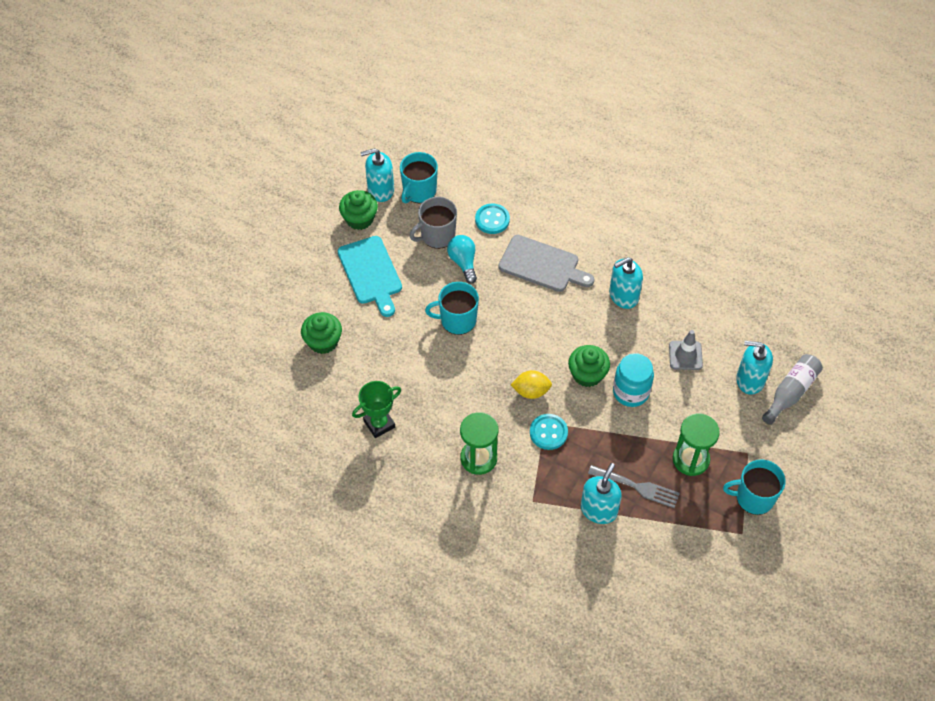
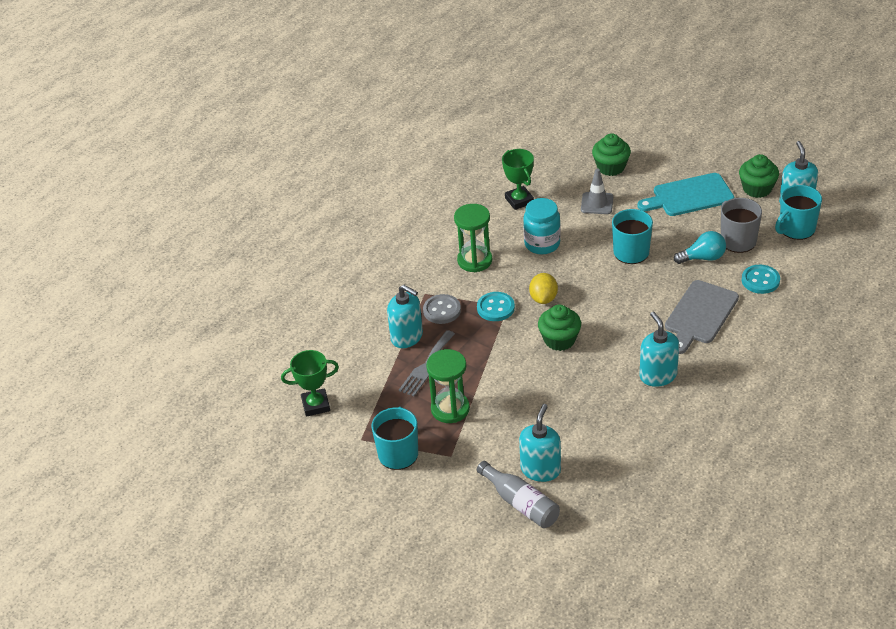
camera: 100 degrees right, 15 degrees down
(419, 191) = (796, 229): turquoise mug -> turquoise mug turned 75 degrees counterclockwise
(557, 481) = (442, 310): none -> grey button
(631, 392) = (535, 371): turquoise jar -> turquoise jar (542, 244)
(685, 355) = (577, 418): grey traffic cone -> grey traffic cone (597, 203)
(705, 583) = (316, 405): none -> green trophy

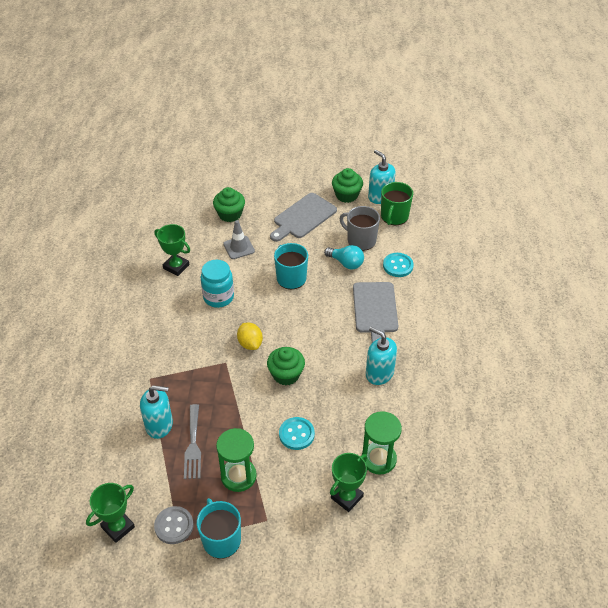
camera: 35 degrees left, 5 degrees up
(442, 310) = (174, 388): grey button -> grey button (174, 526)
(474, 260) = (173, 332): green hourglass -> green hourglass (378, 459)
(495, 308) = (217, 367): turquoise button -> turquoise button (296, 434)
(521, 503) = (352, 536): grey bottle -> none
(540, 469) = (347, 497): turquoise soap dispenser -> green trophy
(689, 196) = (303, 217): turquoise cutting board -> grey cutting board
(703, 258) = (346, 263): turquoise light bulb -> turquoise light bulb turned 75 degrees clockwise
(796, 229) = (394, 216): turquoise mug -> green mug

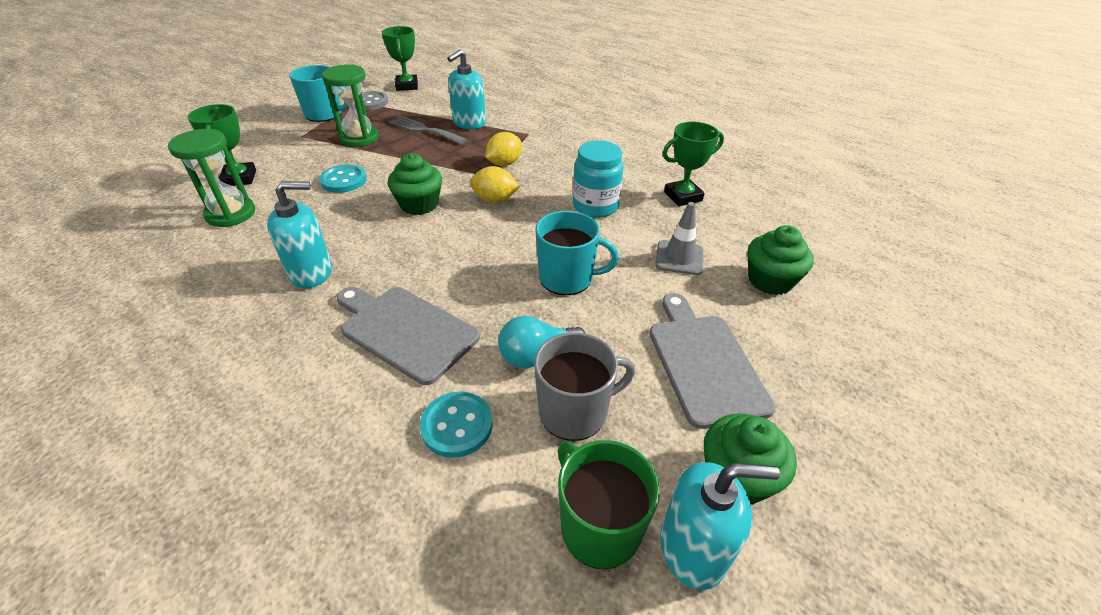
camera: 125 degrees right, 5 degrees down
(204, 365) = (504, 163): none -> yellow lemon

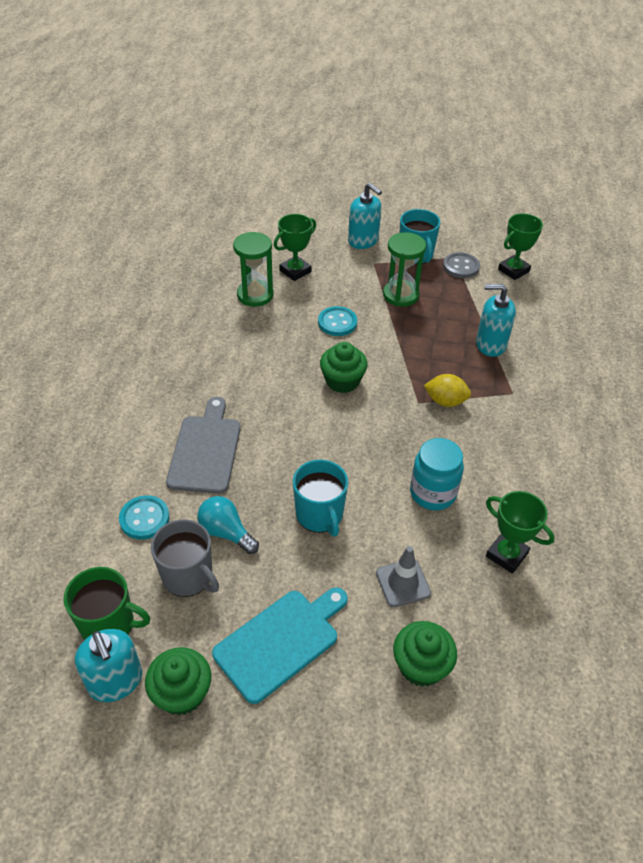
camera: 60 degrees right, 5 degrees up
(311, 272) = (227, 371): turquoise soap dispenser -> turquoise soap dispenser (363, 241)
(424, 130) = (450, 323): grey fork -> none
(494, 199) = (386, 422): yellow lemon -> none
(598, 526) = (109, 624): green mug -> green mug turned 75 degrees clockwise
(704, 363) = (280, 641): grey cutting board -> turquoise cutting board

